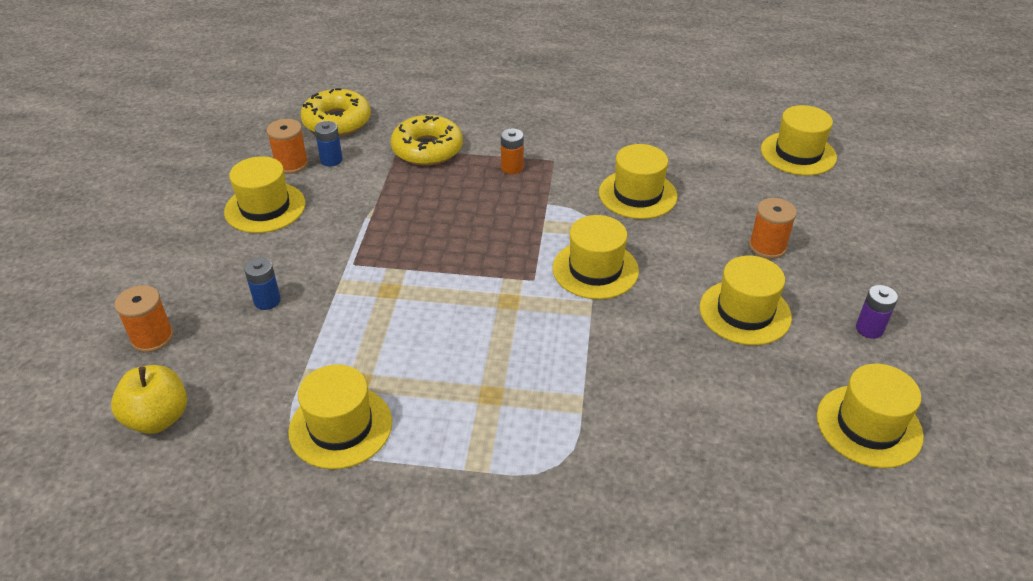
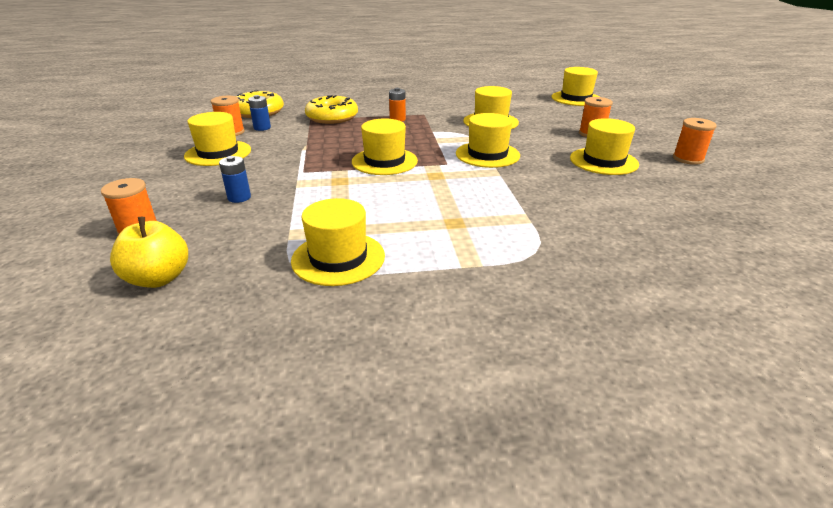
camera: 15 degrees left, 10 degrees down
(869, 329) = (688, 159): purple battery -> orange spool
(869, 426) = (733, 200): yellow hat -> yellow hat (384, 161)

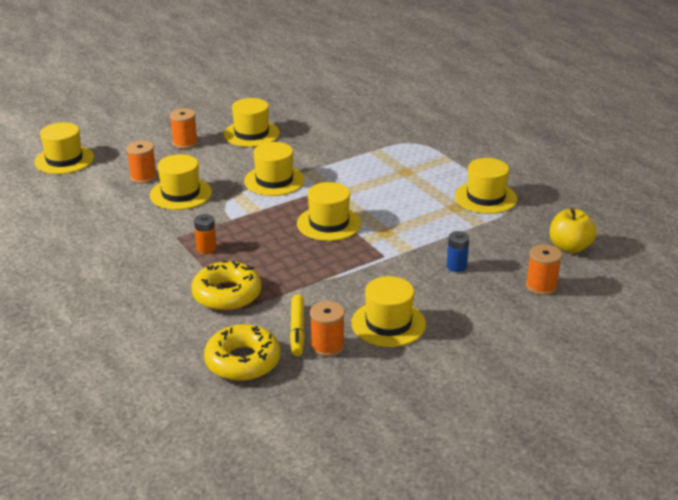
camera: 115 degrees left, 0 degrees up
(262, 128) = (297, 330): blue battery -> yellow marker
(688, 159) = (221, 105): orange spool -> orange spool (143, 177)

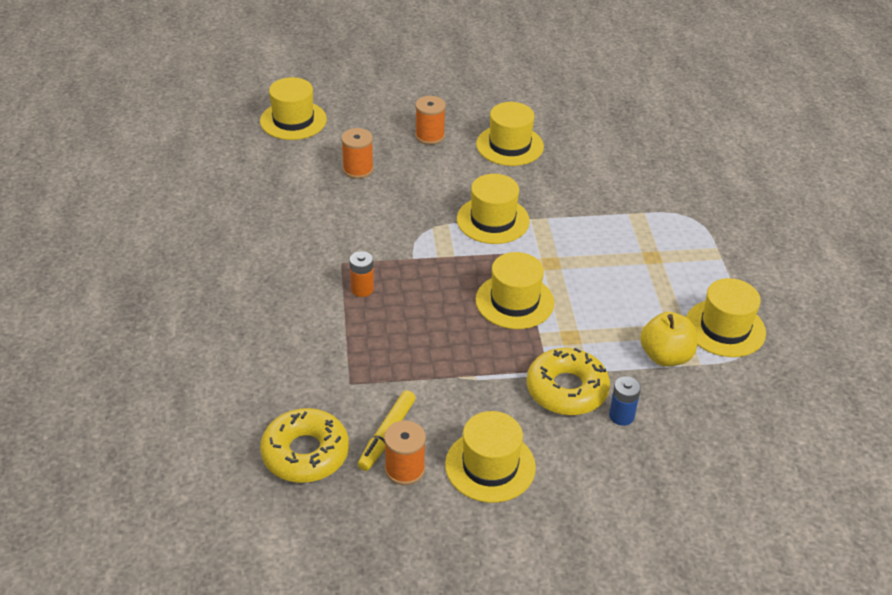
camera: 25 degrees right, 10 degrees up
(180, 194) = (381, 205): yellow hat -> none
(227, 294) = (345, 358): yellow donut -> yellow donut (566, 389)
(541, 286) = (705, 483): orange spool -> none
(569, 247) = (781, 440): yellow apple -> yellow apple (665, 356)

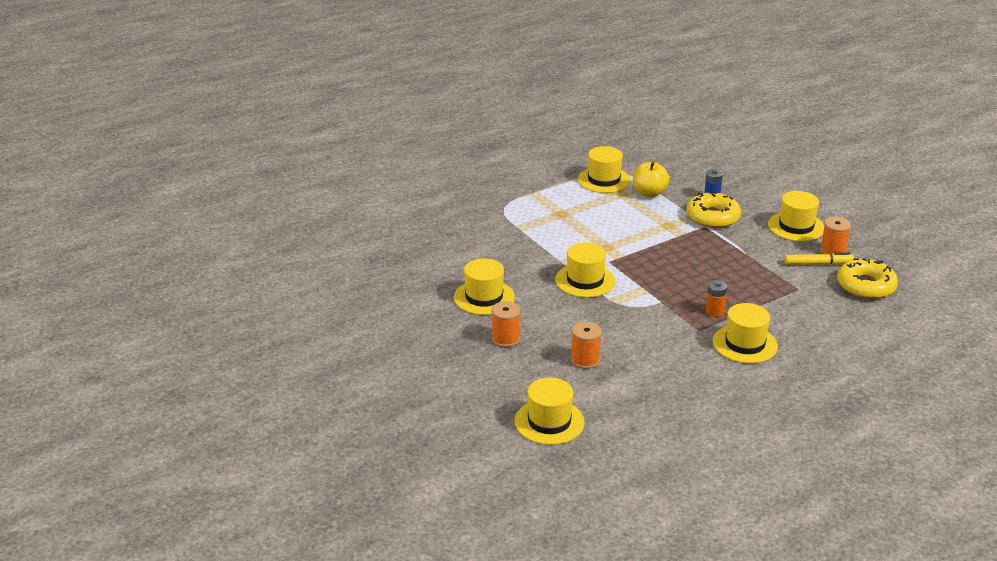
camera: 115 degrees left, 10 degrees down
(514, 301) = (659, 251): yellow hat -> yellow hat (745, 344)

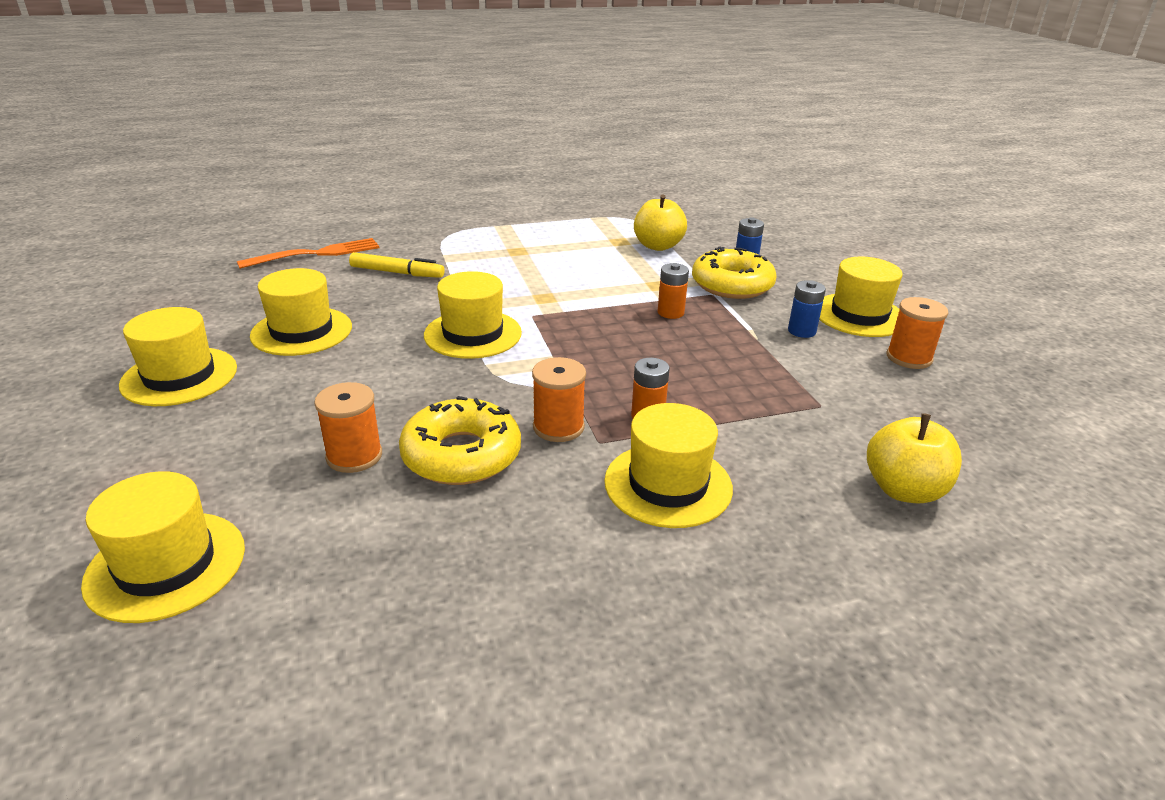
camera: 15 degrees right, 0 degrees up
(431, 240) = (316, 254): none -> orange fork
(505, 339) = (264, 395): orange spool -> orange spool (558, 427)
(604, 180) = (607, 225): yellow hat -> yellow hat (179, 376)
(688, 245) = (670, 312): none -> orange battery
(768, 244) = (801, 331): none -> blue battery
(818, 264) = (875, 372): yellow marker -> yellow marker (397, 273)
(852, 325) = (904, 490): none -> yellow apple
(866, 286) = (953, 422): yellow donut -> yellow donut (461, 455)

